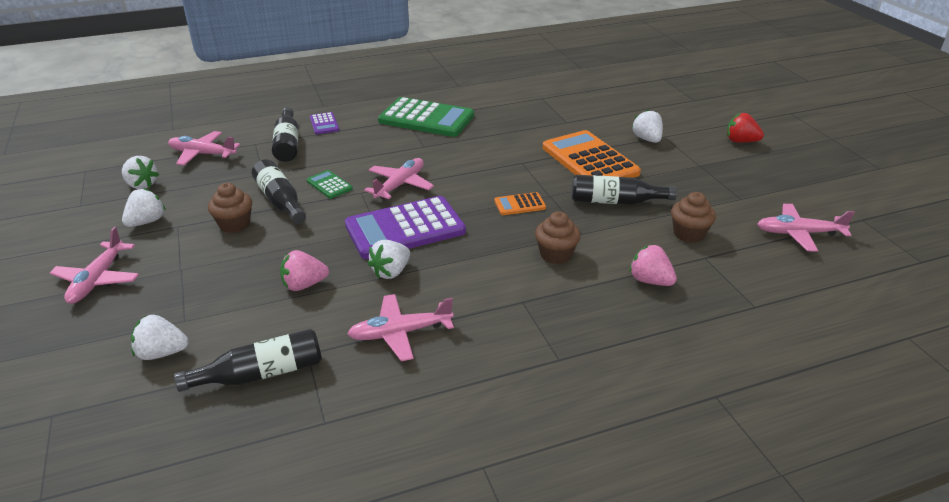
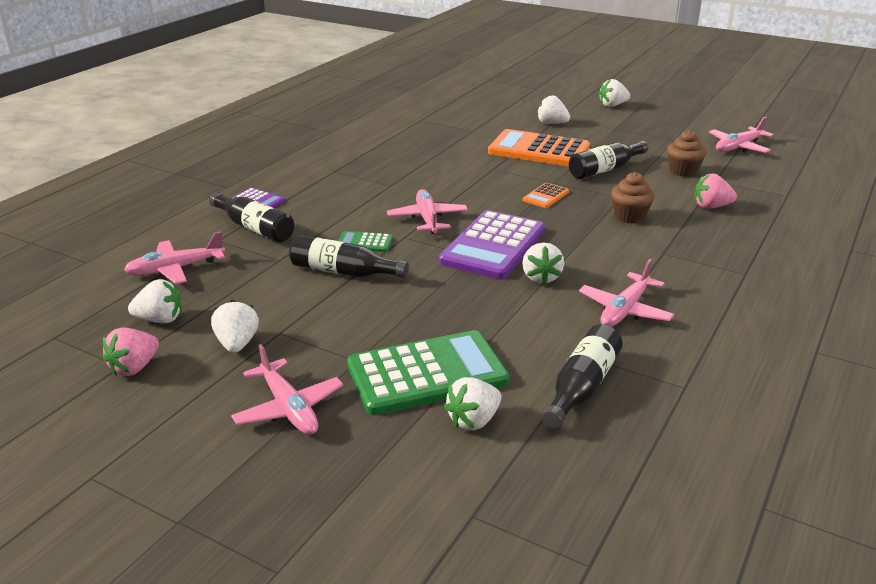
camera: 40 degrees left, 5 degrees down
(235, 224) = (337, 306): brown cupcake -> none
(304, 285) = (492, 317): pink strawberry -> pink strawberry (134, 367)
(426, 118) = (351, 164): green calculator -> green calculator (427, 374)
(740, 141) = (612, 105): red strawberry -> white strawberry

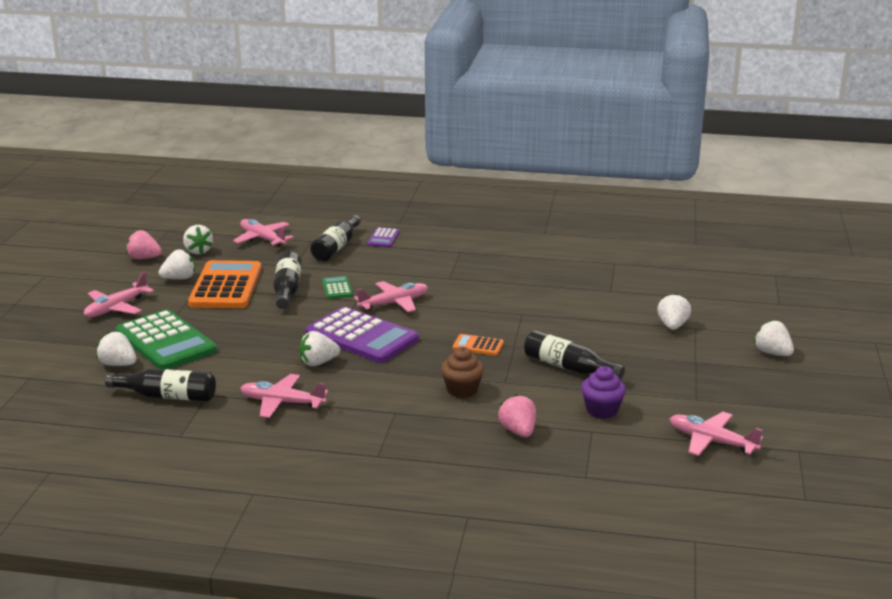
camera: 70 degrees right, 5 degrees down
(493, 246) = (362, 336): purple calculator -> purple calculator turned 150 degrees counterclockwise
(539, 150) = (588, 329): orange calculator -> orange calculator (226, 286)
(683, 171) = (602, 410): brown cupcake -> purple cupcake

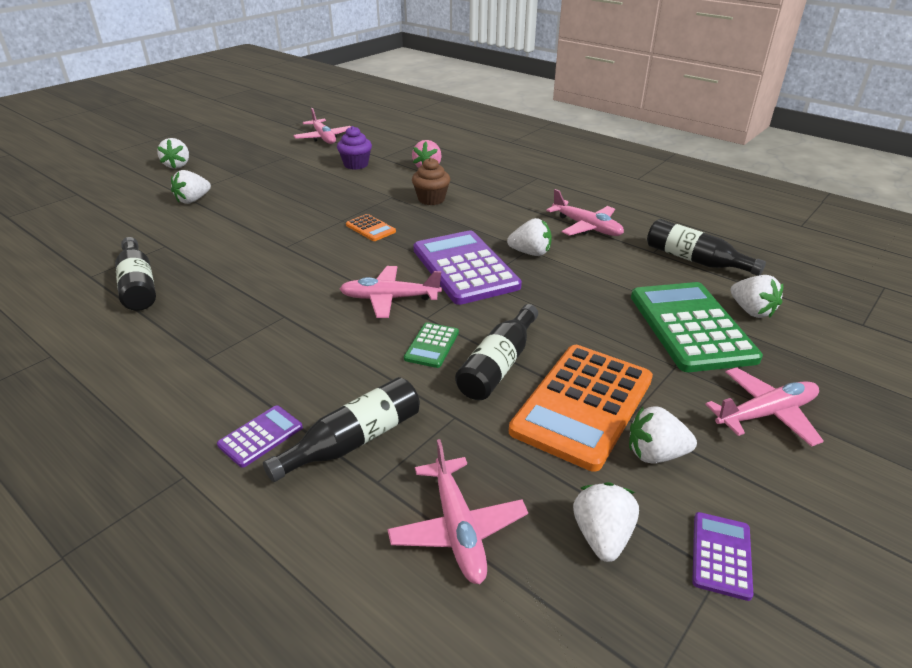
camera: 150 degrees left, 10 degrees up
(144, 258) = (721, 555): pink strawberry -> purple calculator
(568, 367) = (329, 193): black bottle -> black bottle (138, 285)

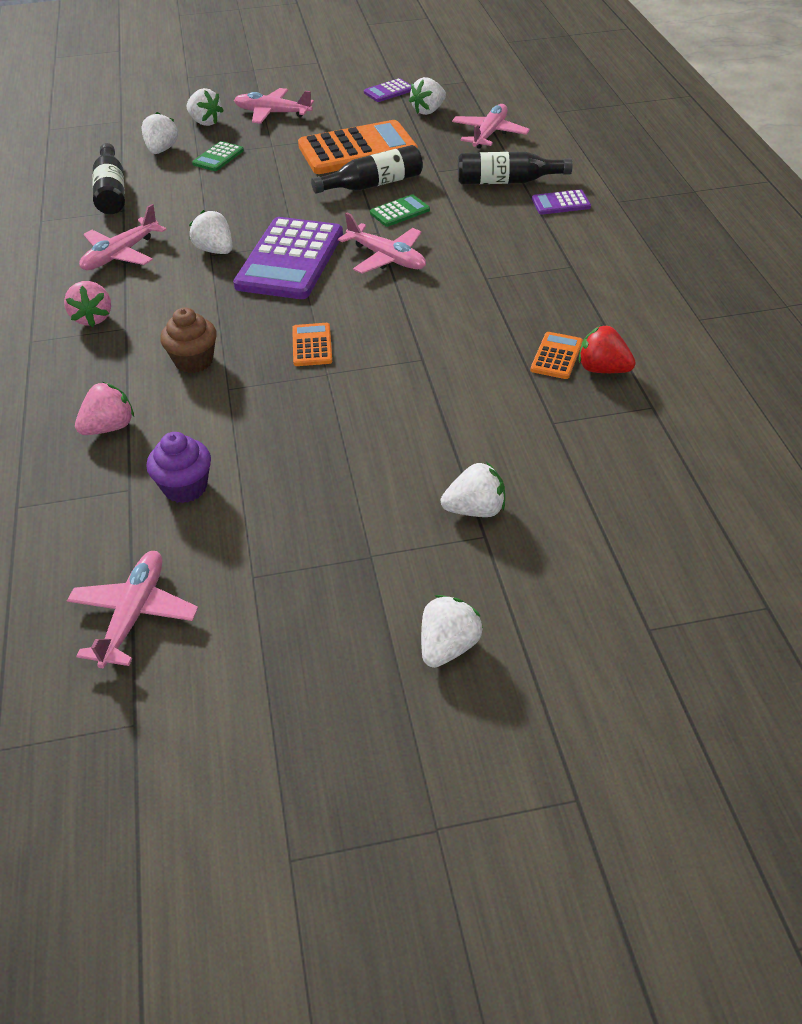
camera: 140 degrees left, 10 degrees up
(138, 285) = (602, 369): black bottle -> red strawberry
(181, 281) = (556, 356): none -> orange calculator
(527, 195) = (93, 318): none -> pink strawberry
(586, 227) = (121, 254): pink plane -> pink plane turned 135 degrees counterclockwise
(655, 454) = (357, 121): white strawberry -> white strawberry (205, 122)
(691, 327) = (218, 157): green calculator -> green calculator, size x0.45

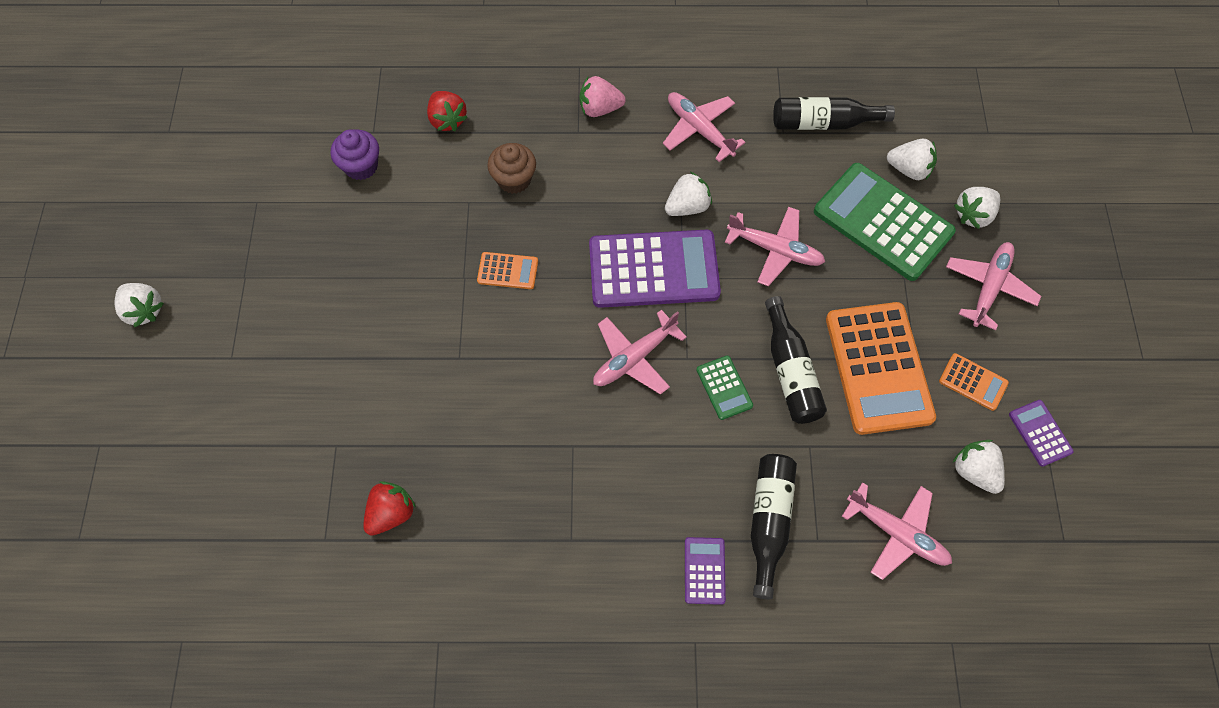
camera: 100 degrees right, 20 degrees up
(109, 427) = (447, 120): pink strawberry -> red strawberry
(134, 614) = (252, 133): pink plane -> pink plane (775, 250)
(218, 157) = (883, 222): green calculator -> green calculator, size x2.20
(290, 260) = (653, 269): purple calculator -> purple calculator turned 150 degrees clockwise
(475, 510) = (260, 357): white strawberry -> none
(556, 356) = (424, 477): orange calculator -> orange calculator (973, 382)

